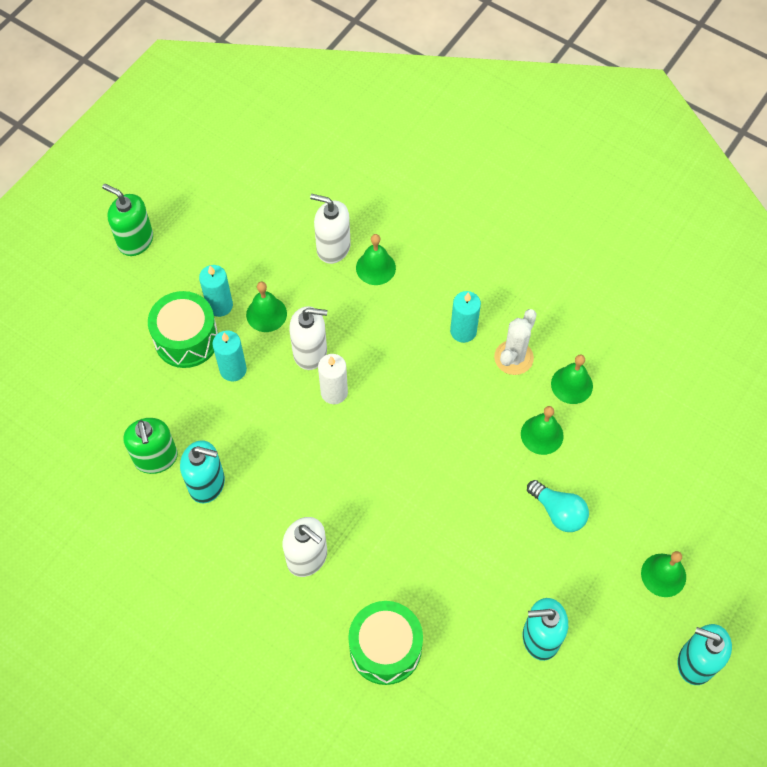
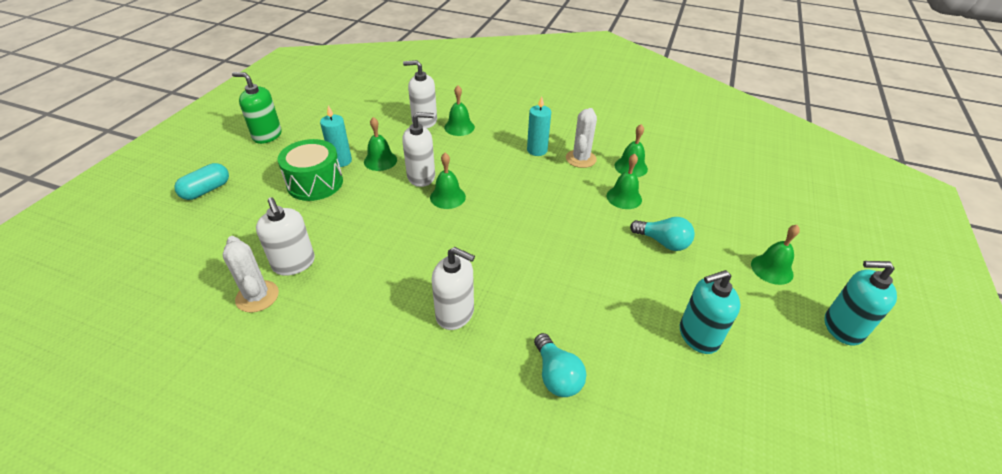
camera: 15 degrees left, 20 degrees down
(66, 328) = (206, 190): none -> turquoise capsule
(118, 494) = (257, 296): none -> white cactus
(156, 458) = (294, 263): green soap dispenser -> white soap dispenser
(207, 484) = (346, 274): turquoise soap dispenser -> none
(233, 369) = (358, 195): turquoise candle -> none
(334, 392) = (447, 197): white candle -> green bell
(385, 648) = (556, 375): green drum -> turquoise light bulb

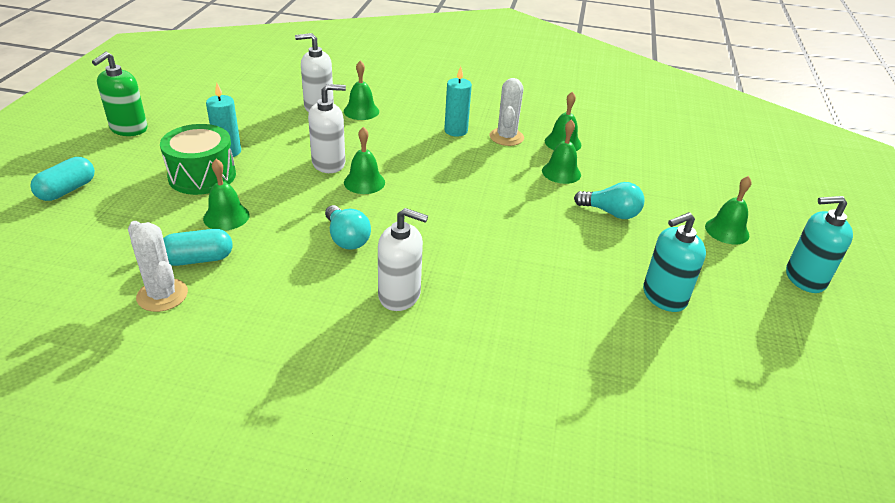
camera: 10 degrees left, 5 degrees down
(267, 135) = (129, 129): green soap dispenser -> green soap dispenser turned 75 degrees counterclockwise
(294, 263) = (198, 259): white soap dispenser -> turquoise capsule
(380, 160) = (276, 149): green bell -> green bell (226, 216)
(556, 375) = (524, 345): turquoise light bulb -> turquoise light bulb (346, 238)

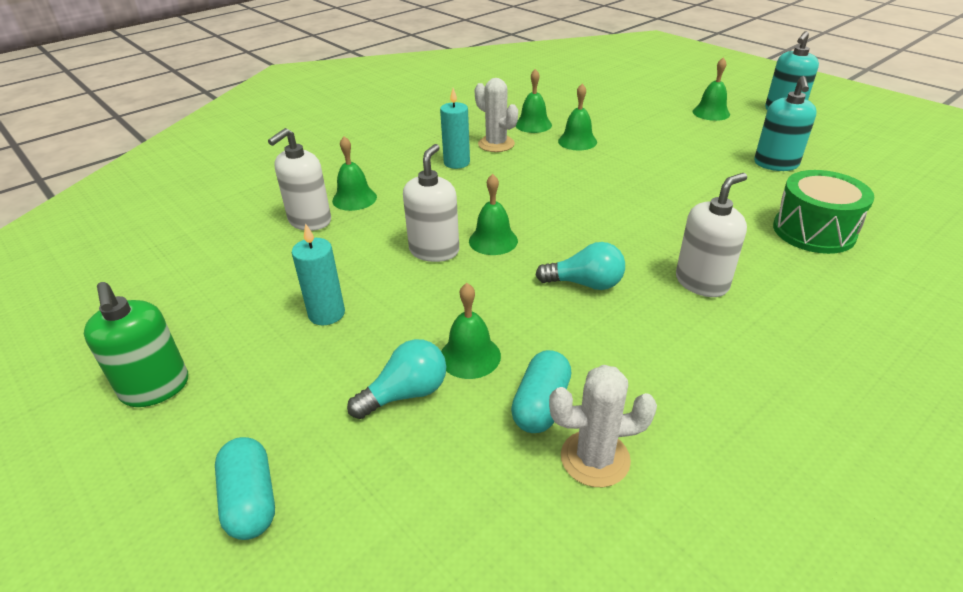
camera: 50 degrees left, 0 degrees up
(202, 176) = (359, 351): green drum -> green drum (813, 231)
(611, 213) = (653, 143): turquoise light bulb -> turquoise light bulb (406, 394)

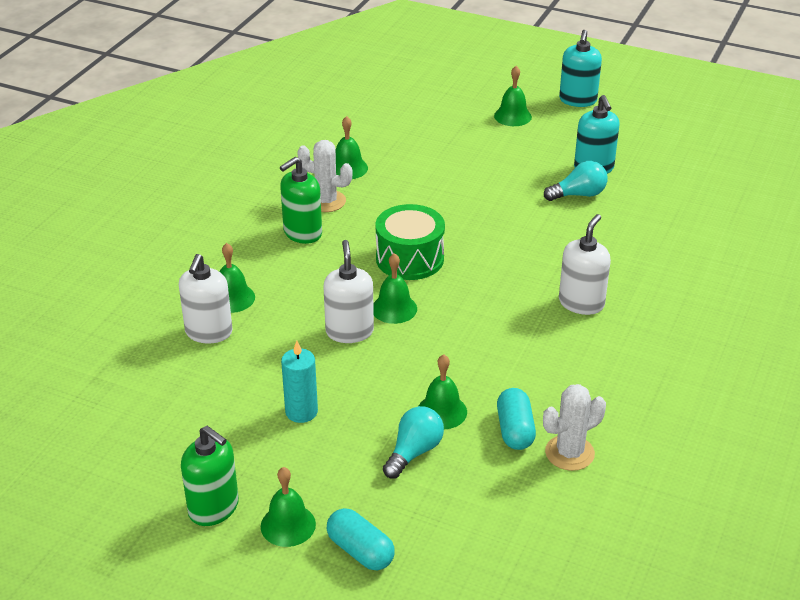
camera: 25 degrees left, 0 degrees up
(456, 163) = (302, 233): turquoise candle -> green soap dispenser
(577, 141) = (404, 180): green bell -> green bell (288, 525)
(585, 284) = (494, 328): turquoise light bulb -> turquoise light bulb (578, 195)
(813, 231) = (646, 233): green drum -> green drum (409, 259)

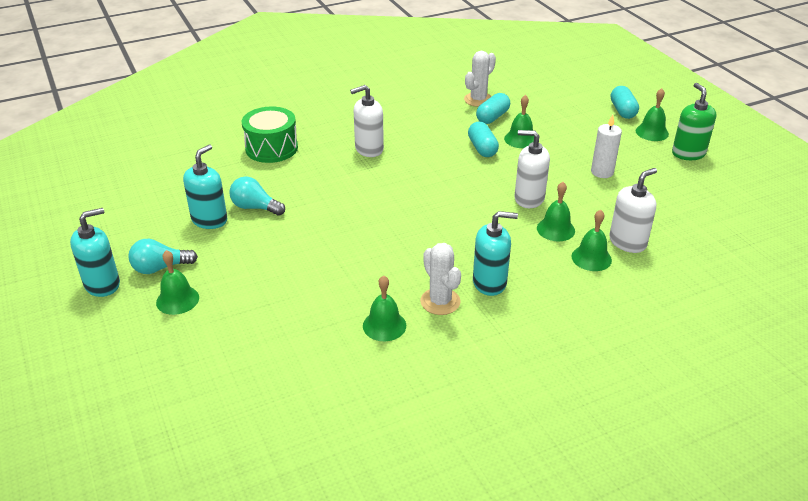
camera: 140 degrees left, 0 degrees up
(301, 412) = (602, 172): turquoise candle -> white candle
(302, 233) = (489, 283): green soap dispenser -> turquoise soap dispenser
(349, 331) = (529, 198): white soap dispenser -> white soap dispenser turned 75 degrees clockwise
(394, 308) = (484, 198): green bell -> green bell (555, 229)
(409, 259) = (434, 223): green drum -> green drum (271, 148)
(414, 452) = (556, 131): turquoise light bulb -> turquoise light bulb (160, 268)
(468, 371) = (482, 148): none -> turquoise capsule
(569, 453) = (478, 100): white cactus -> white cactus turned 60 degrees counterclockwise

